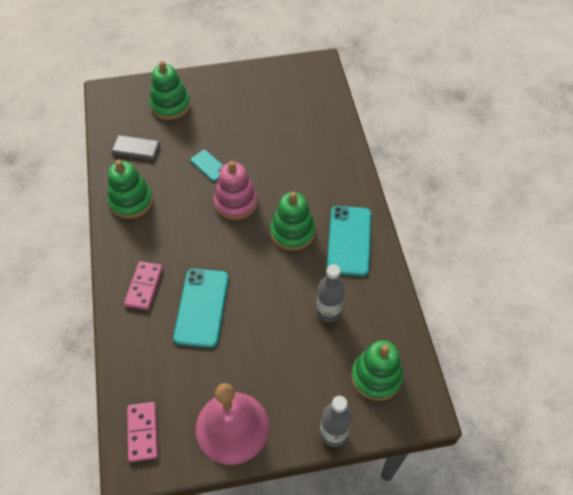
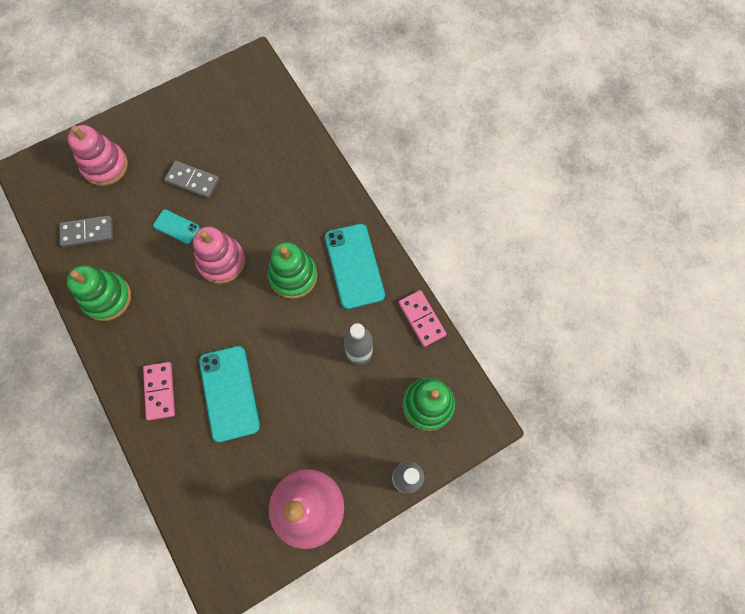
camera: 20 degrees left, 15 degrees up
(143, 432) = (219, 547): pink domino -> pink domino (422, 319)
(170, 105) = (105, 166): green stacking toy -> pink stacking toy
(236, 136) = (192, 180): none -> grey domino

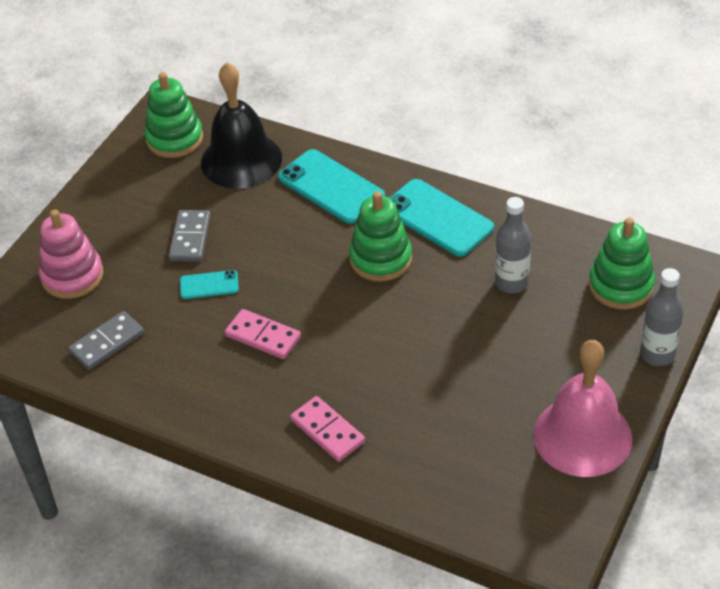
camera: 30 degrees left, 25 degrees down
(107, 298) = (186, 386): green stacking toy -> green stacking toy (174, 139)
(192, 180) = (190, 238): grey domino -> grey domino turned 75 degrees counterclockwise
(221, 261) = (289, 287): pink stacking toy -> none
(229, 393) = (406, 390): turquoise phone -> turquoise phone (331, 187)
(269, 135) = (241, 160): none -> black bell
(422, 319) = (548, 223): pink domino -> pink domino (263, 336)

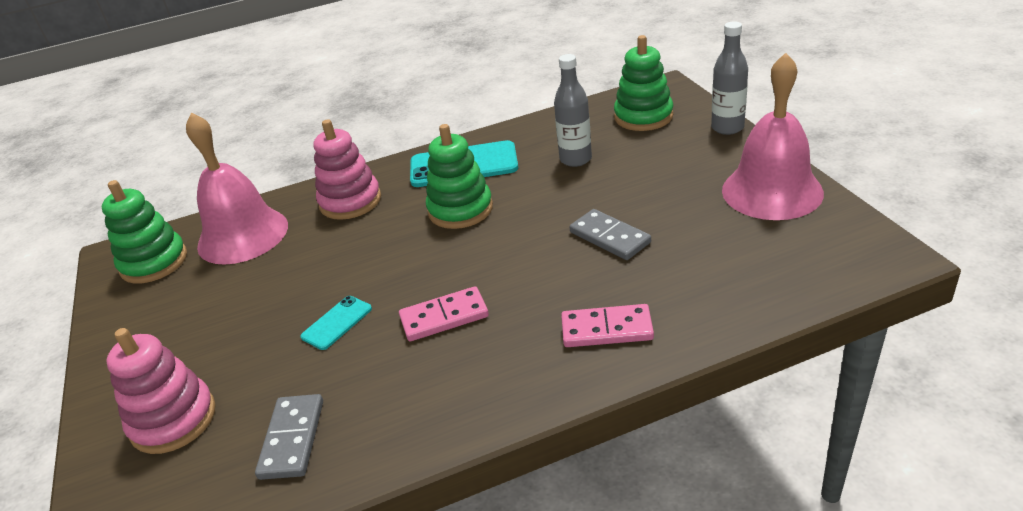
camera: 45 degrees left, 10 degrees down
(190, 238) = (268, 308): grey domino -> grey domino (609, 237)
(241, 160) = (243, 235): black bell -> pink bell
(331, 187) = (350, 201): turquoise phone -> pink stacking toy

